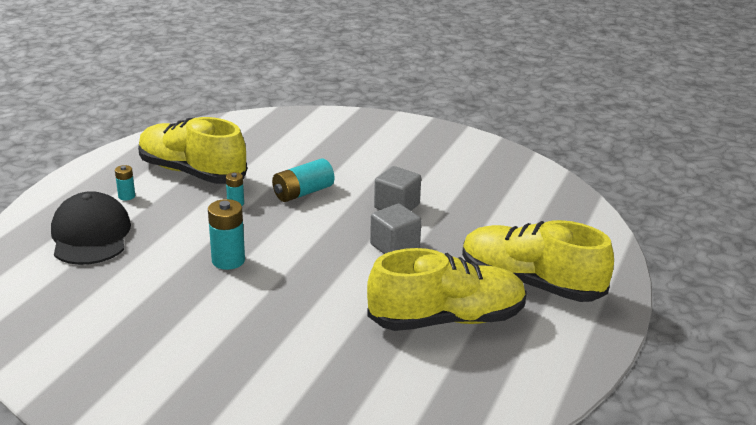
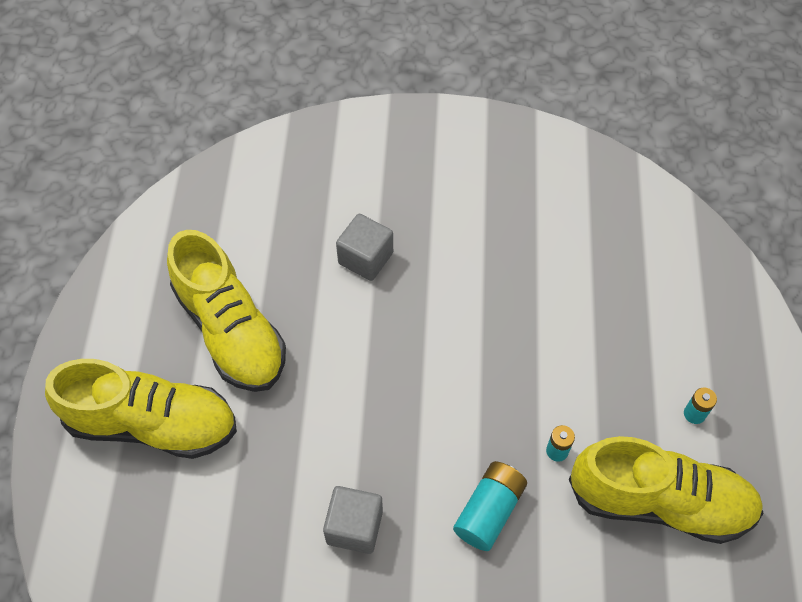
camera: 160 degrees right, 30 degrees up
(90, 235) = (669, 326): black cap -> none
(228, 260) = (495, 340): turquoise battery -> none
(395, 246) = (326, 435): grey cube -> grey cube (365, 258)
(447, 320) = (231, 331): yellow shoe -> yellow shoe turned 90 degrees counterclockwise

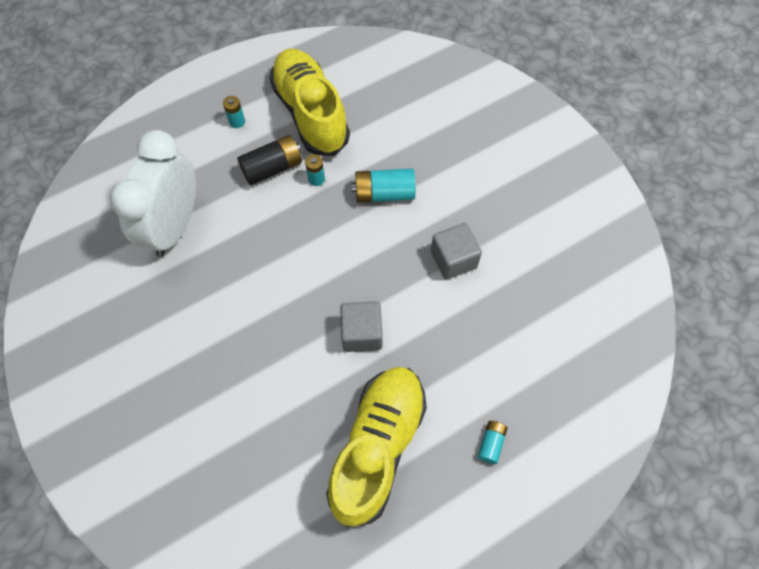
camera: 125 degrees left, 5 degrees up
(153, 424) = (491, 443): yellow shoe -> turquoise battery
(365, 258) = (244, 390): grey cube -> grey cube (362, 333)
(585, 286) = (174, 226): none -> white clock
(602, 414) = (272, 168): none -> black battery

